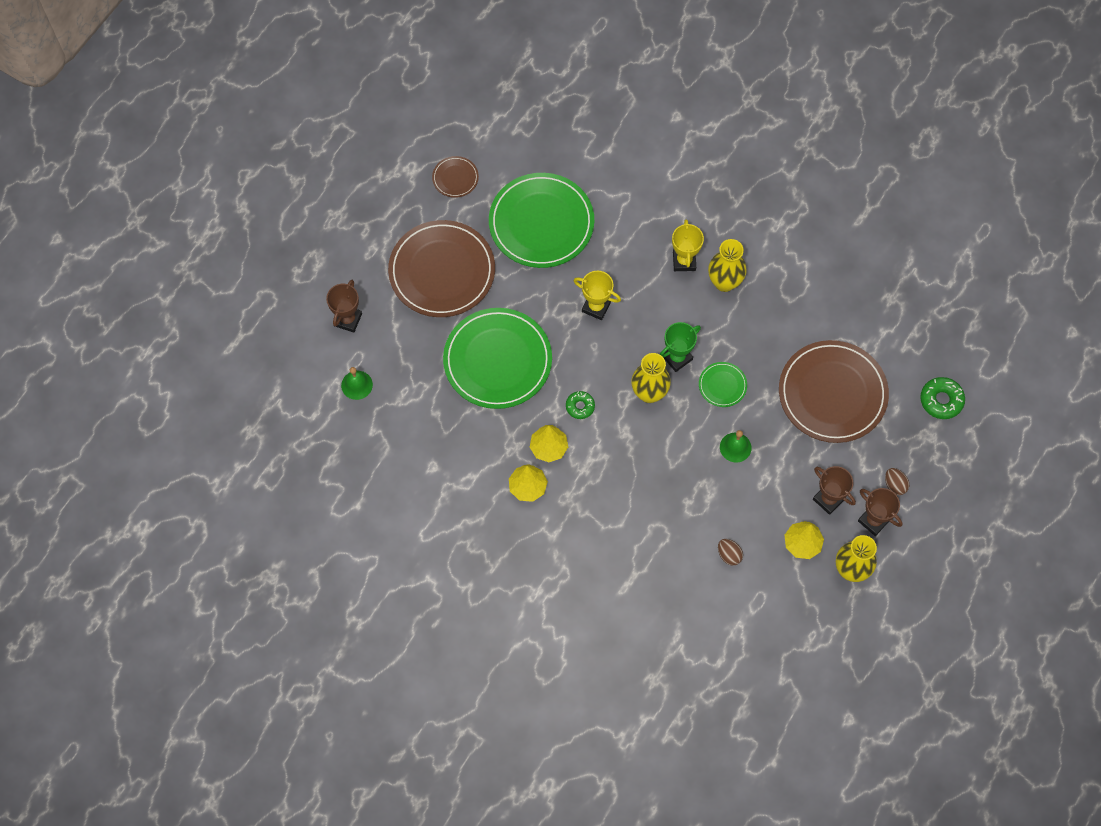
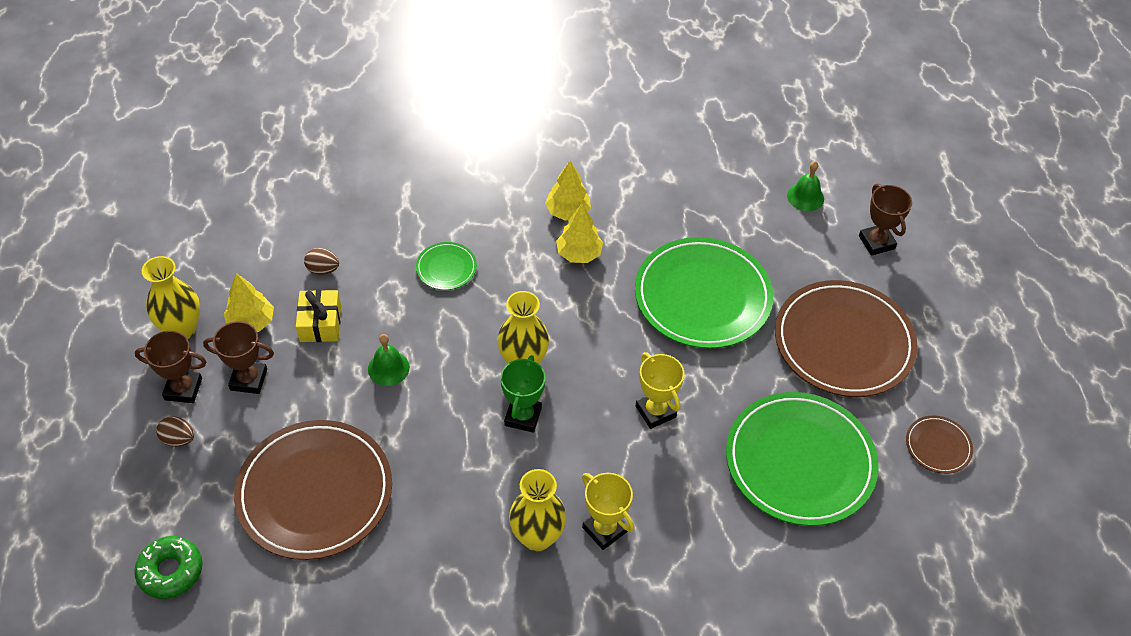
camera: 140 degrees right, 15 degrees down
(580, 406) = (582, 306): green donut -> none
(596, 307) = (655, 411): yellow trophy -> yellow trophy turned 75 degrees clockwise
(722, 385) = (450, 420): green plate -> green plate (446, 268)
(757, 511) = (320, 323): none -> yellow gift

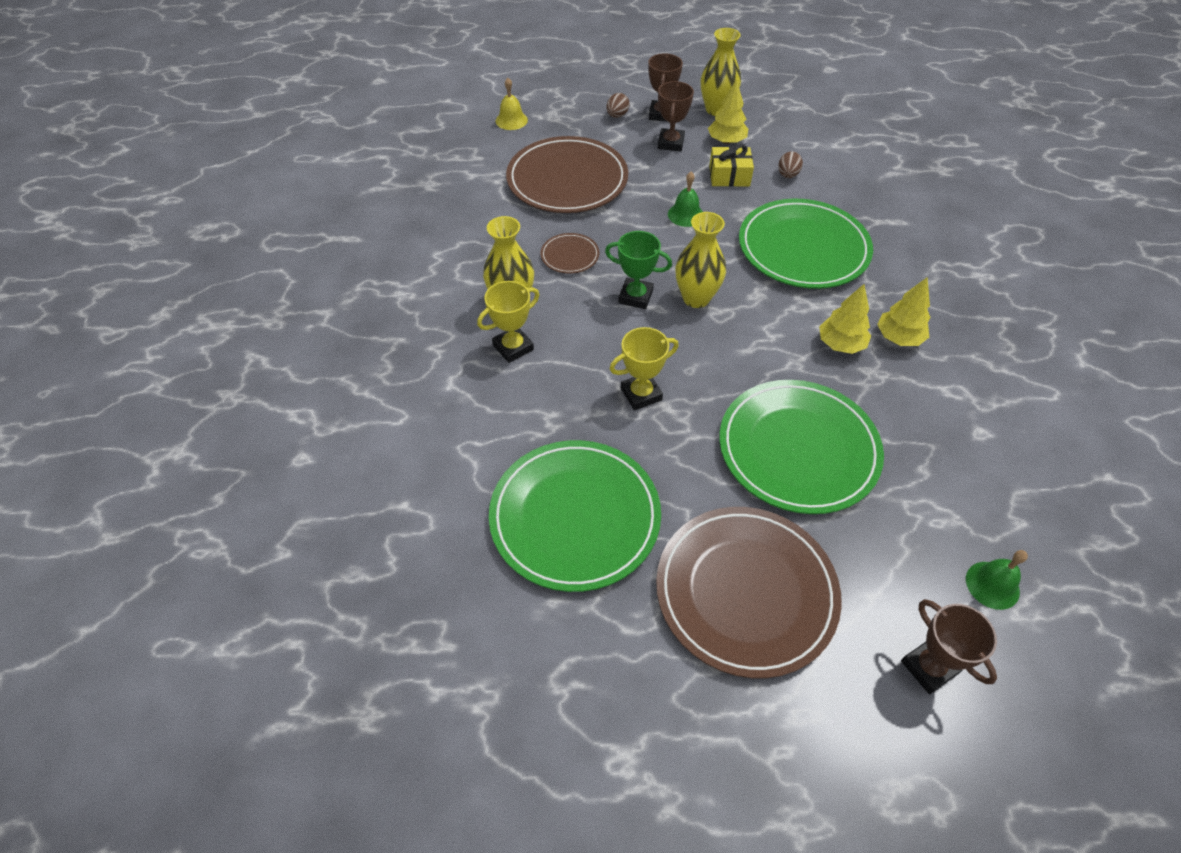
camera: 95 degrees right, 0 degrees up
(171, 571) = (511, 120): green donut -> yellow bell
(446, 268) = (803, 248): green plate -> green plate, size x2.25
(876, 242) = (928, 667): brown trophy -> brown trophy turned 75 degrees clockwise
(938, 446) = (588, 678): brown plate -> brown plate (570, 255)

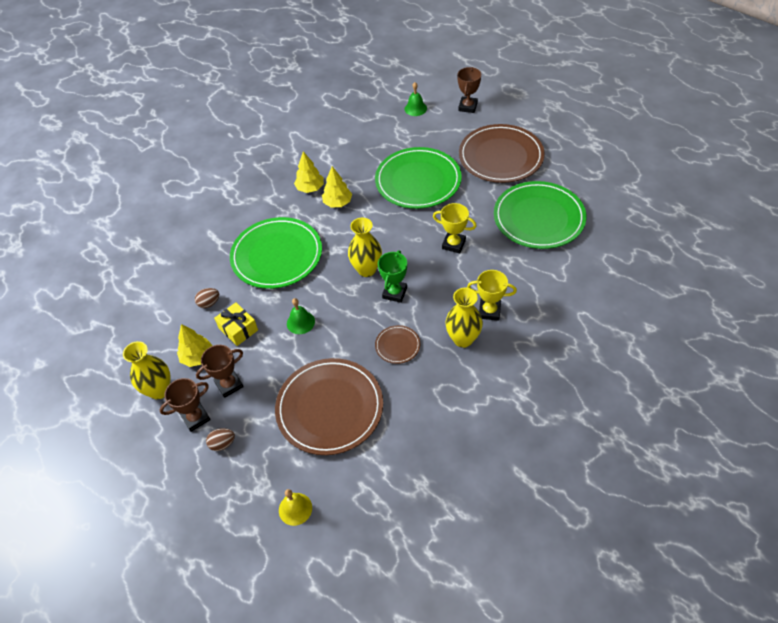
camera: 130 degrees left, 0 degrees up
(635, 297) = (394, 293): green trophy -> green trophy turned 45 degrees clockwise

